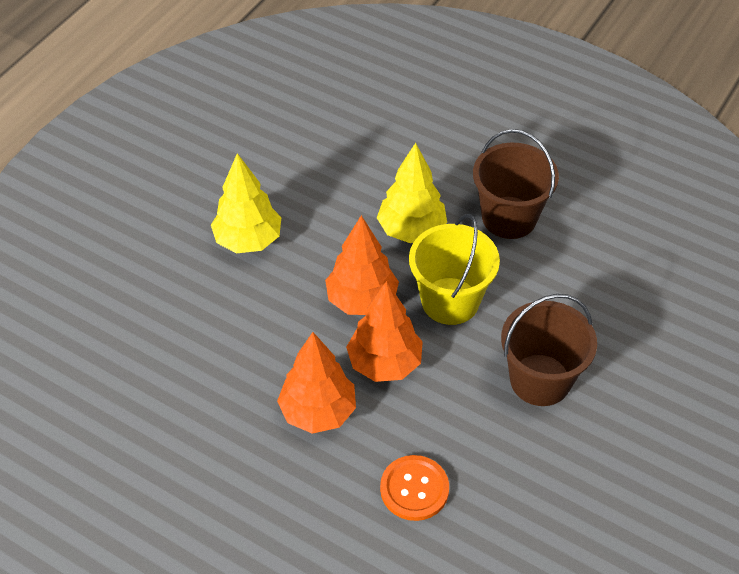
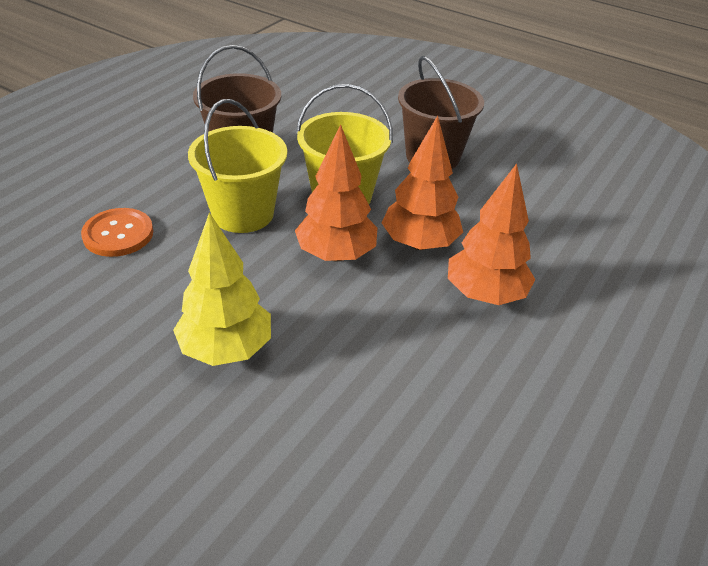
camera: 90 degrees left, 10 degrees down
(411, 230) = (243, 213): yellow tree -> yellow bucket
(414, 489) = (560, 234): orange button -> orange button (118, 234)

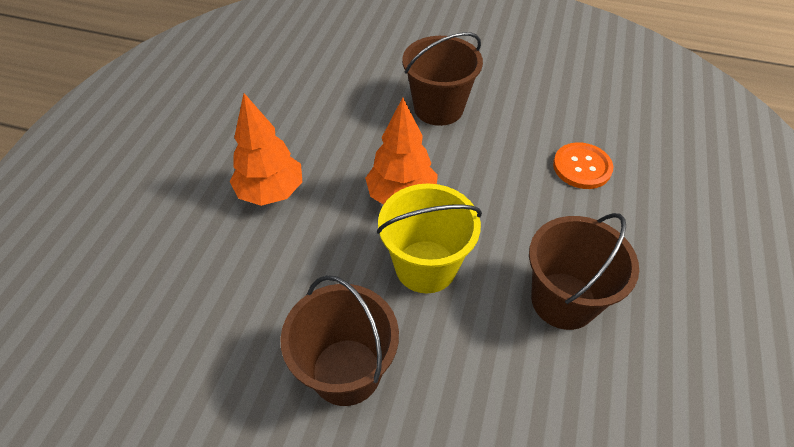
camera: 165 degrees right, 10 degrees up
(226, 349) = (438, 108): yellow tree -> brown bucket
(243, 213) = (503, 216): yellow bucket -> none
(419, 243) = (334, 228): orange tree -> none

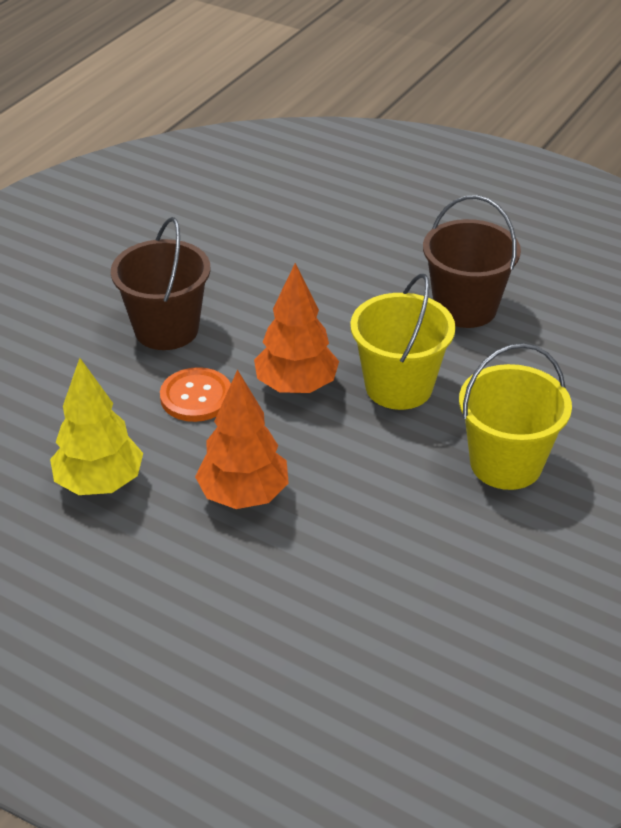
camera: 75 degrees left, 10 degrees down
(270, 116) = (99, 483): none -> yellow tree
(346, 371) = (506, 463): brown bucket -> yellow bucket
(582, 167) = (309, 251): orange button -> orange button (196, 397)

